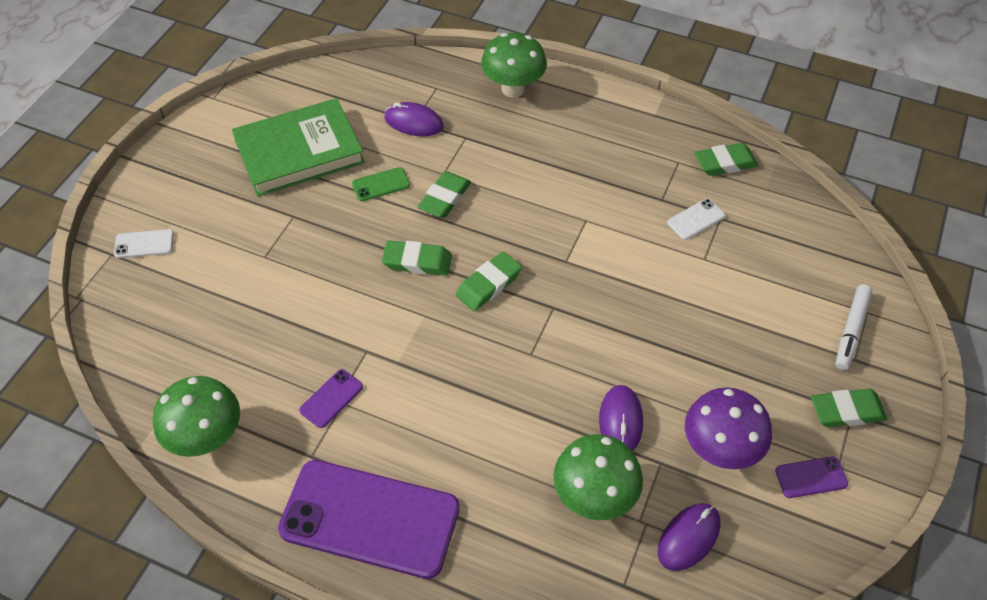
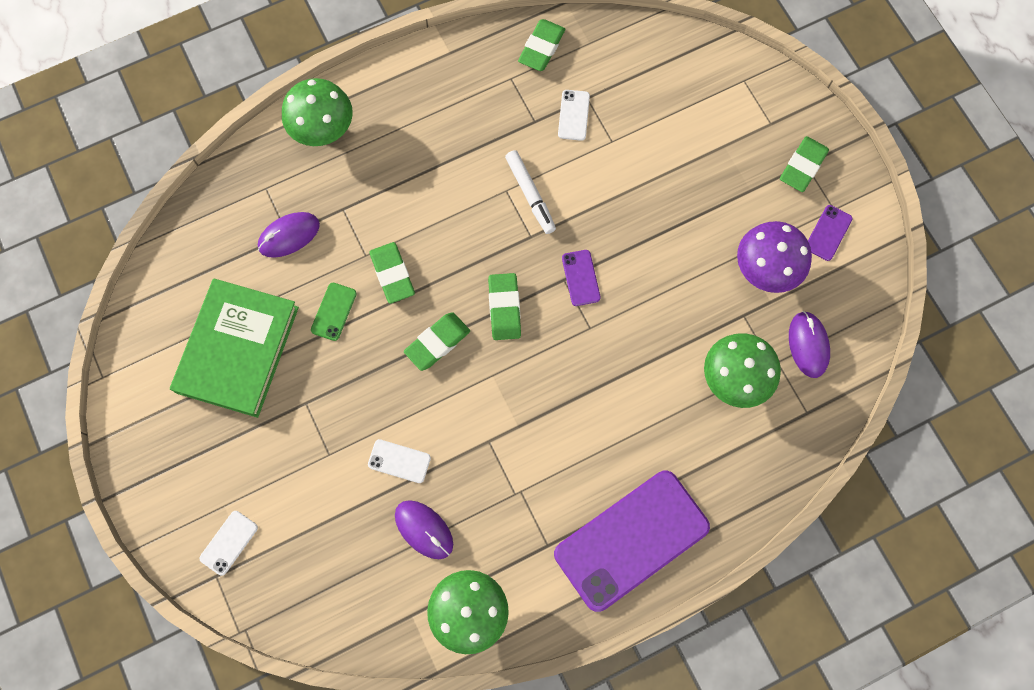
camera: 50 degrees left, 20 degrees up
(297, 303) = (399, 461): none -> white phone
(331, 398) = (510, 497): purple phone -> purple phone (581, 278)
(620, 421) = (693, 314): purple mouse -> purple mouse (424, 529)
(851, 331) = (749, 105): white marker -> white marker (530, 195)

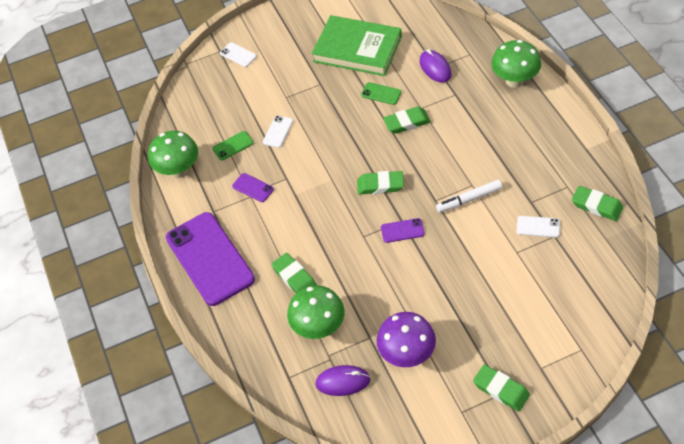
camera: 100 degrees right, 20 degrees down
(424, 529) = (233, 146): purple mouse -> green phone
(437, 342) = (357, 148): green eraser -> green eraser (294, 278)
(828, 233) = (439, 405): purple phone -> purple phone (253, 188)

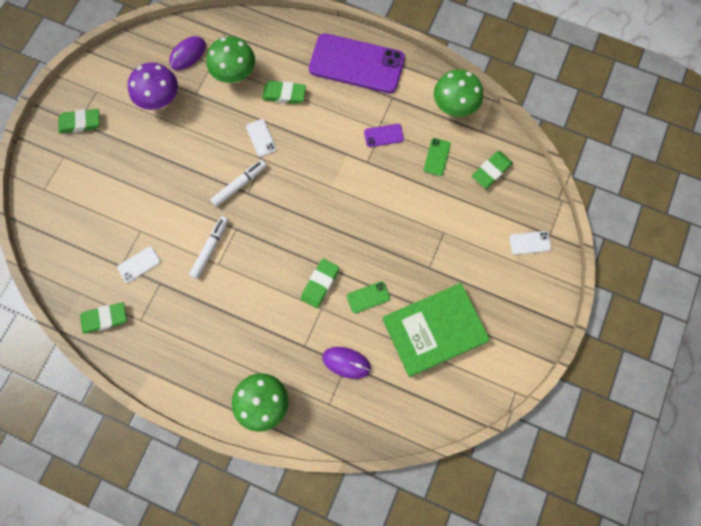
camera: 130 degrees right, 20 degrees up
(278, 132) = (415, 195): white phone -> white phone (261, 138)
(380, 185) = (289, 210): green eraser -> green eraser (491, 171)
(402, 230) = (239, 185): purple phone -> white marker

